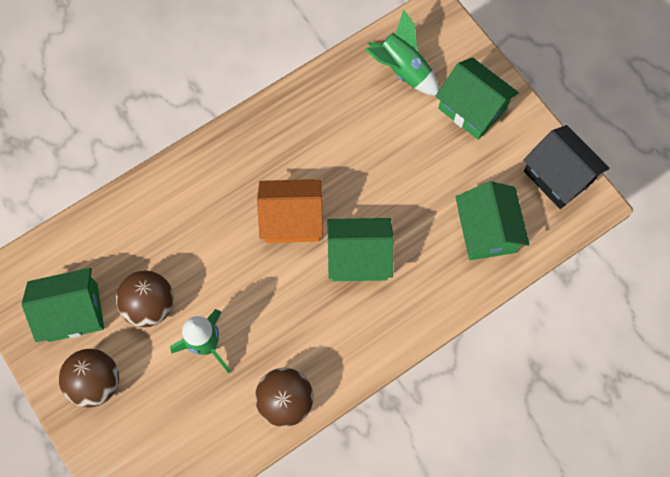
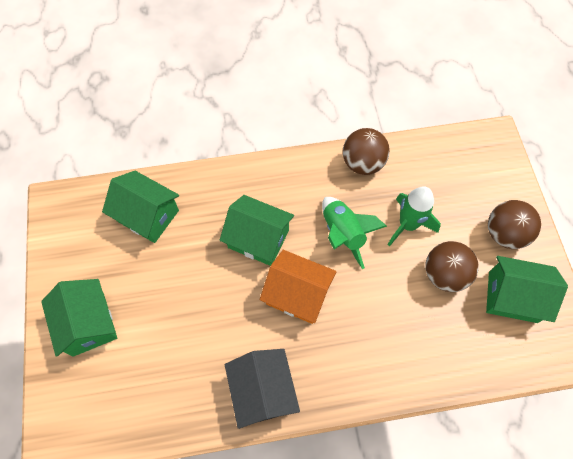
camera: 155 degrees left, 5 degrees down
(402, 70) = (124, 394): green rocket -> green rocket (343, 234)
(486, 231) = (148, 215): green house -> green house turned 75 degrees counterclockwise
(558, 176) = (63, 232): black house -> black house (263, 391)

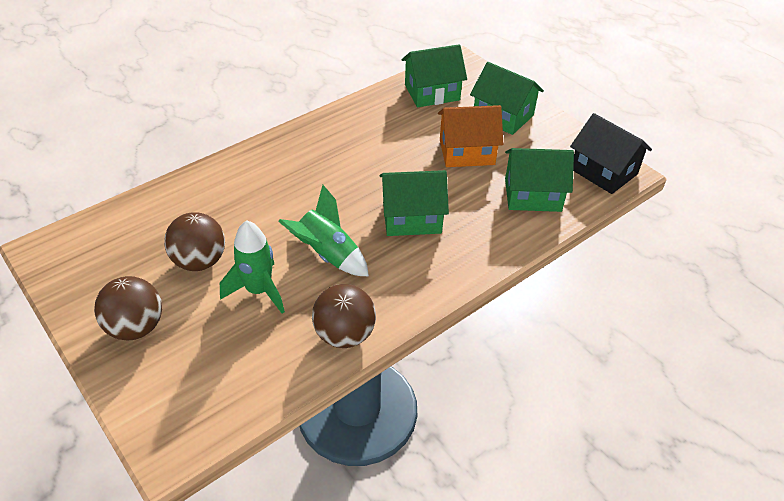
camera: 150 degrees right, 20 degrees down
(263, 391) = (332, 129): black house -> black house (603, 171)
(297, 294) = (344, 193): orange house -> orange house (467, 152)
(512, 297) = (117, 270): green house -> green house (432, 92)

